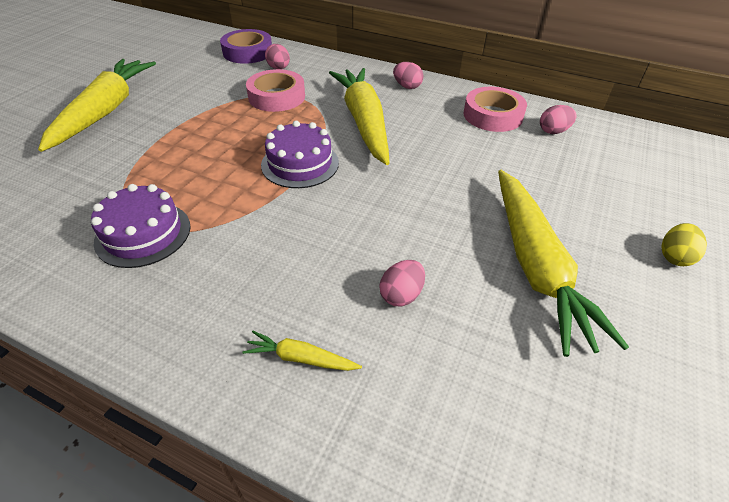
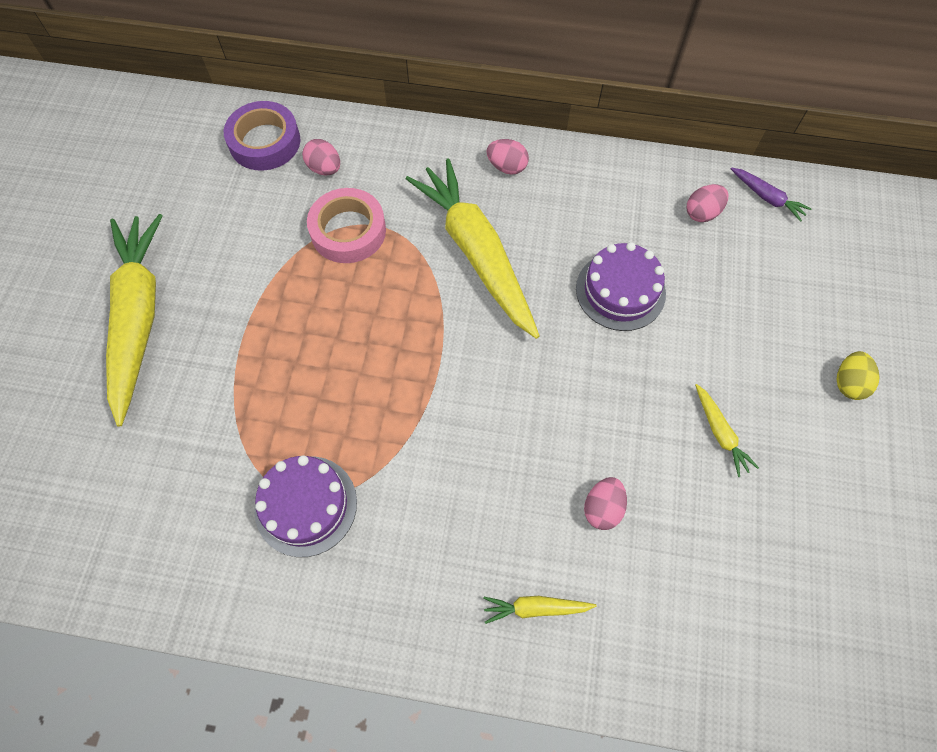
camera: 15 degrees left, 20 degrees up
(300, 164) = (429, 349): purple cake -> purple cake (620, 291)
(492, 115) = (626, 200): pink tape -> none
(535, 265) = (720, 433): yellow carrot -> yellow carrot, size x0.41
(611, 132) = (767, 197): none -> purple carrot

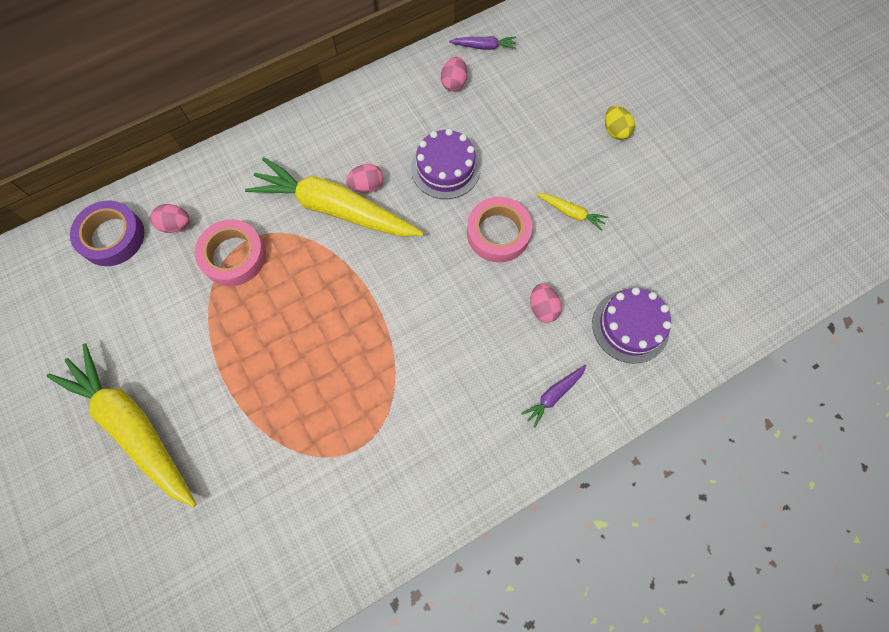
camera: 40 degrees left, 5 degrees up
(306, 505) = (366, 451): purple cake -> purple cake (630, 326)
(507, 167) = (305, 136): pink egg -> pink egg (367, 186)
(535, 608) = (553, 395): yellow carrot -> purple carrot
(620, 395) = (498, 233): none -> pink tape

